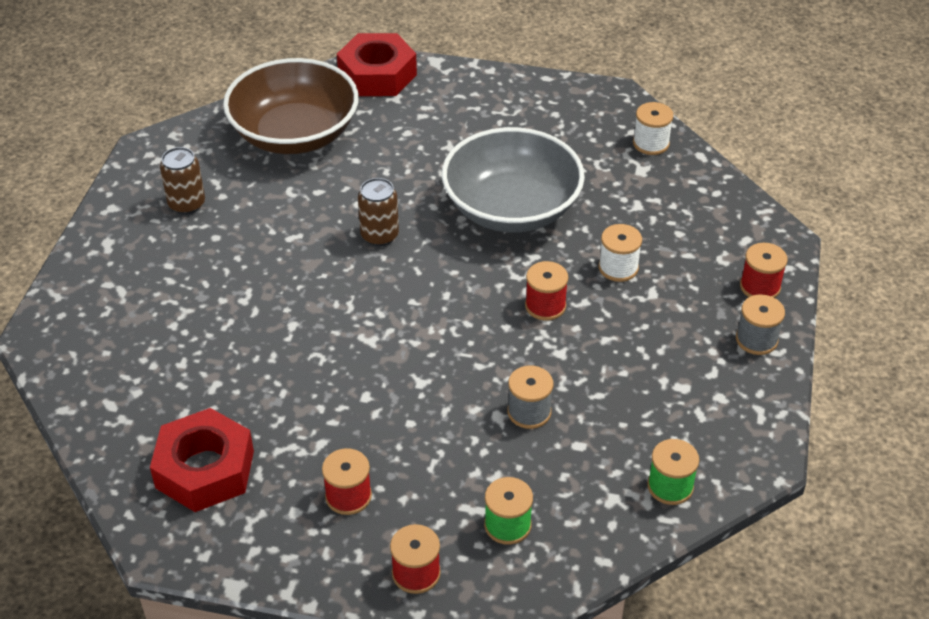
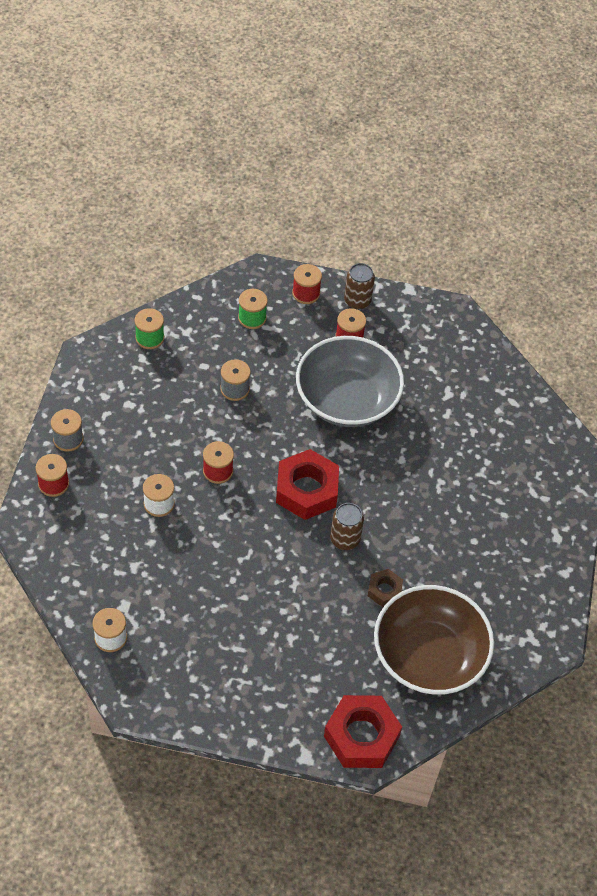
camera: 175 degrees right, 10 degrees up
(187, 204) = (505, 575): brown can -> brown can (357, 301)
(205, 469) = (440, 357): red nut -> red nut (306, 490)
(336, 188) = (384, 590): none -> brown nut
(511, 208) = (238, 565): grey bowl -> grey bowl (347, 399)

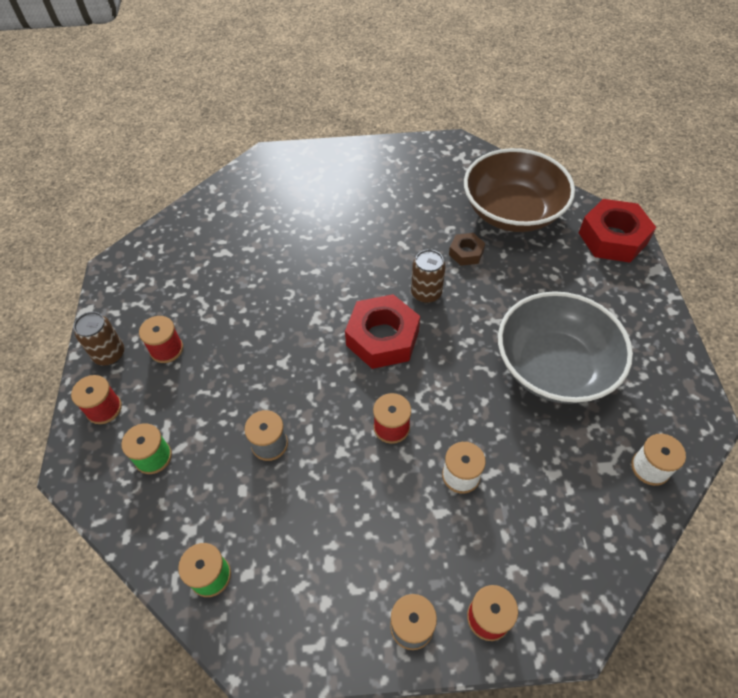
camera: 100 degrees left, 0 degrees up
(347, 399) = (254, 331): grey bowl -> grey bowl (554, 366)

